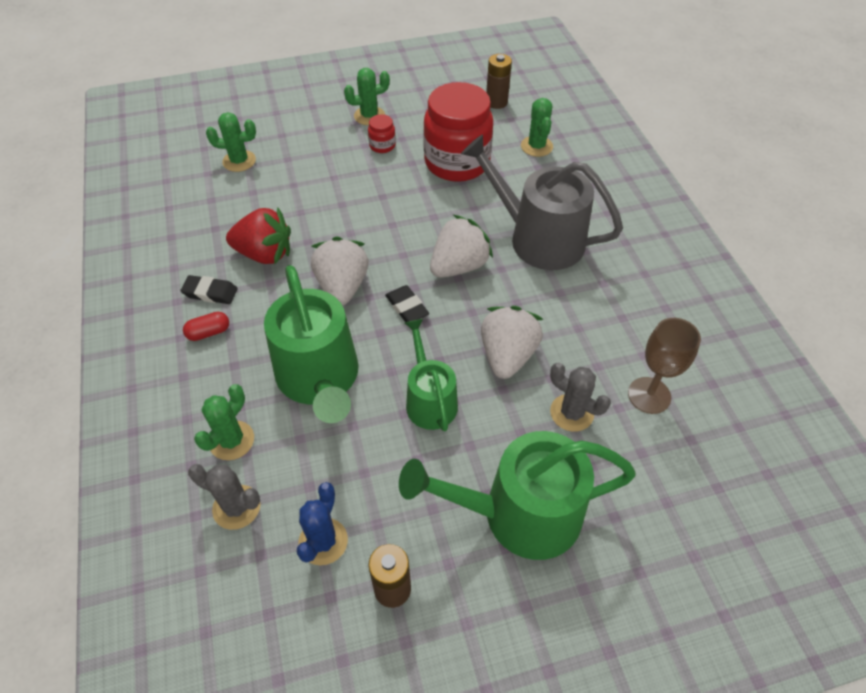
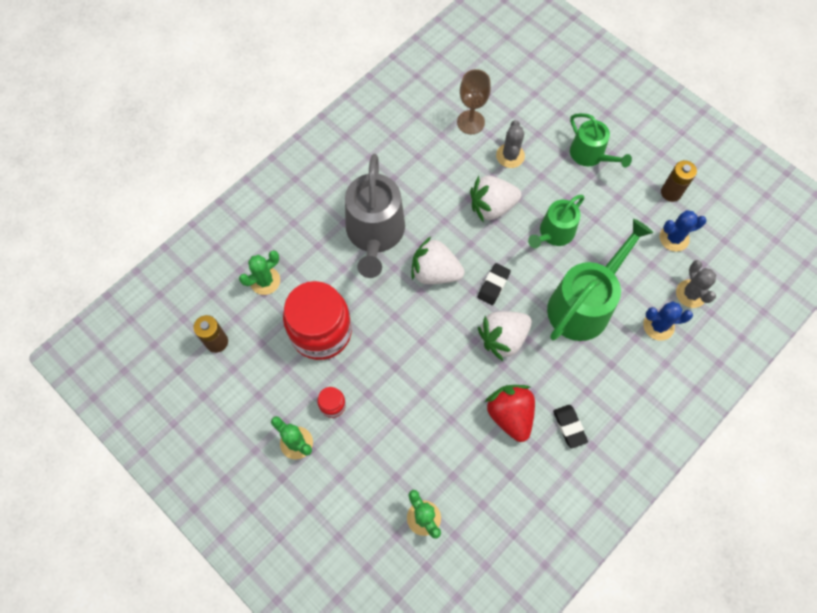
camera: 120 degrees left, 15 degrees up
(209, 332) = (600, 400): red capsule -> none
(232, 440) = (658, 326): green cactus -> blue cactus
(519, 514) = (590, 155): green watering can -> green watering can, size x0.60

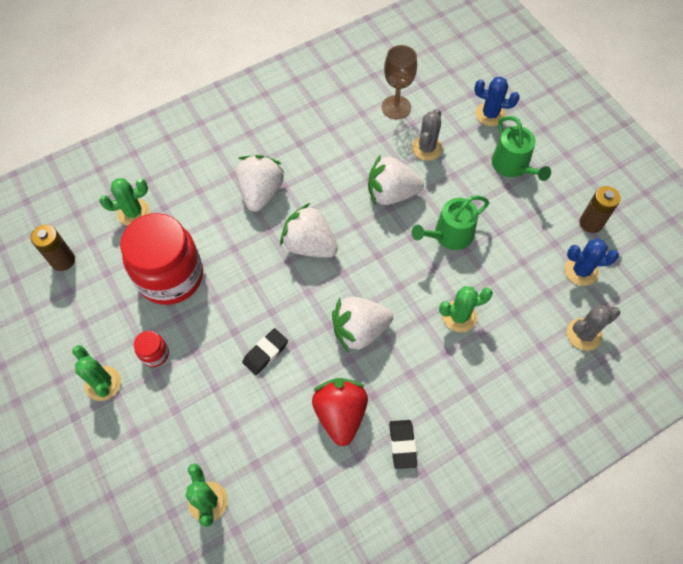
camera: 15 degrees right, 5 degrees down
(375, 233) = (261, 192): grey watering can -> white strawberry
(493, 285) = (367, 273): black eraser -> black eraser (265, 353)
(583, 304) = (459, 316): green watering can -> green cactus
(658, 326) = (537, 360): blue cactus -> blue cactus (490, 114)
(691, 294) = (584, 334): grey cactus -> grey cactus turned 60 degrees clockwise

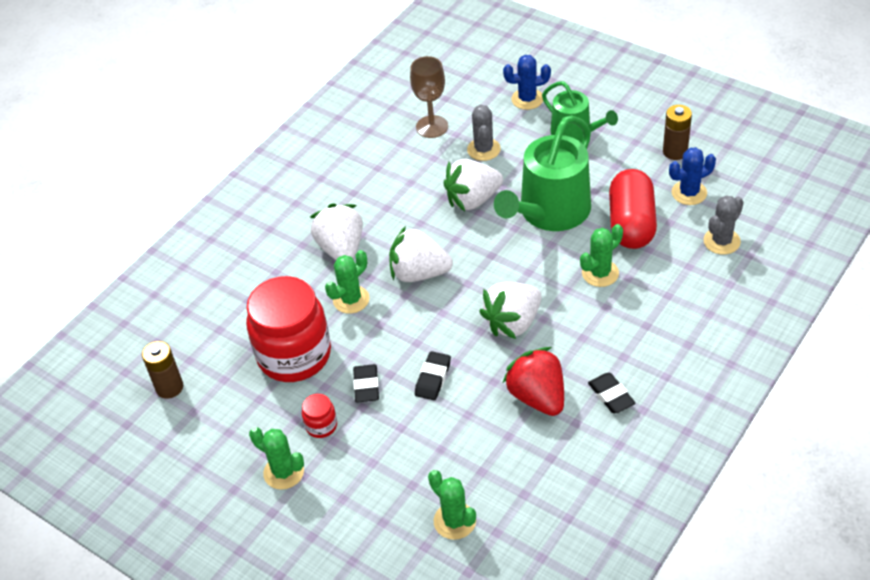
camera: 20 degrees left, 15 degrees down
(133, 212) = (218, 317): green cactus -> green cactus (351, 300)
(209, 333) = (366, 386): none -> black eraser
(449, 235) = (550, 212): green watering can -> green watering can, size x1.68
(513, 279) = (631, 223): none -> red capsule

